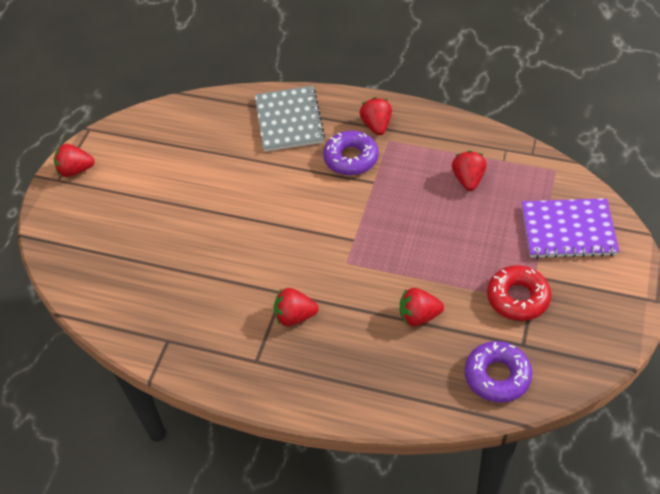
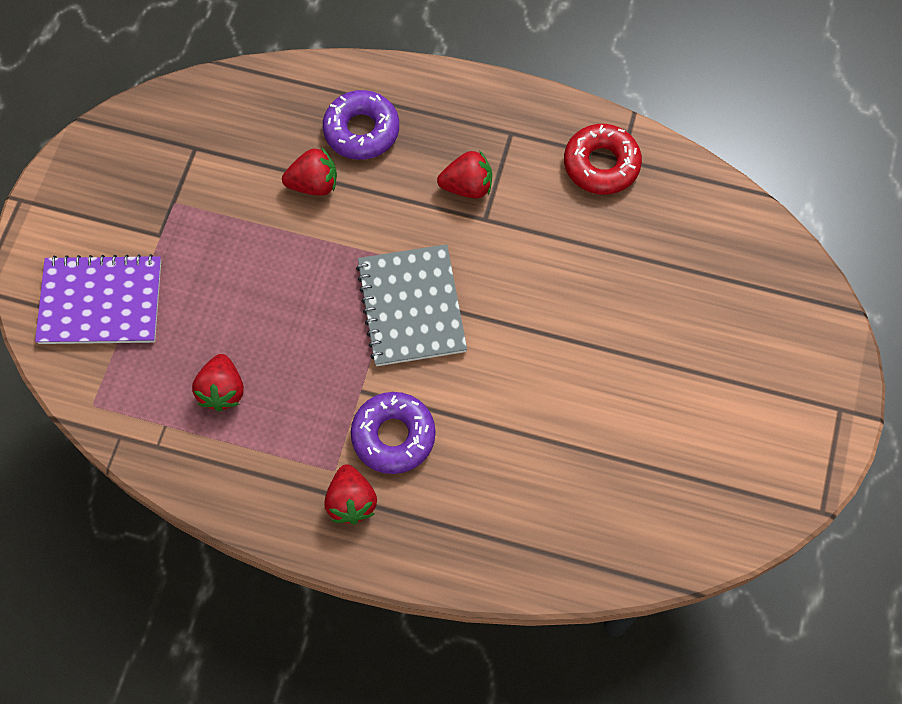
camera: 175 degrees right, 15 degrees up
(75, 170) = (818, 426): red strawberry -> none
(289, 120) = (493, 518): grey notebook -> grey notebook (411, 307)
(497, 376) = (231, 112): purple donut -> purple donut (361, 131)
(518, 298) = (188, 206): red donut -> red donut (601, 165)

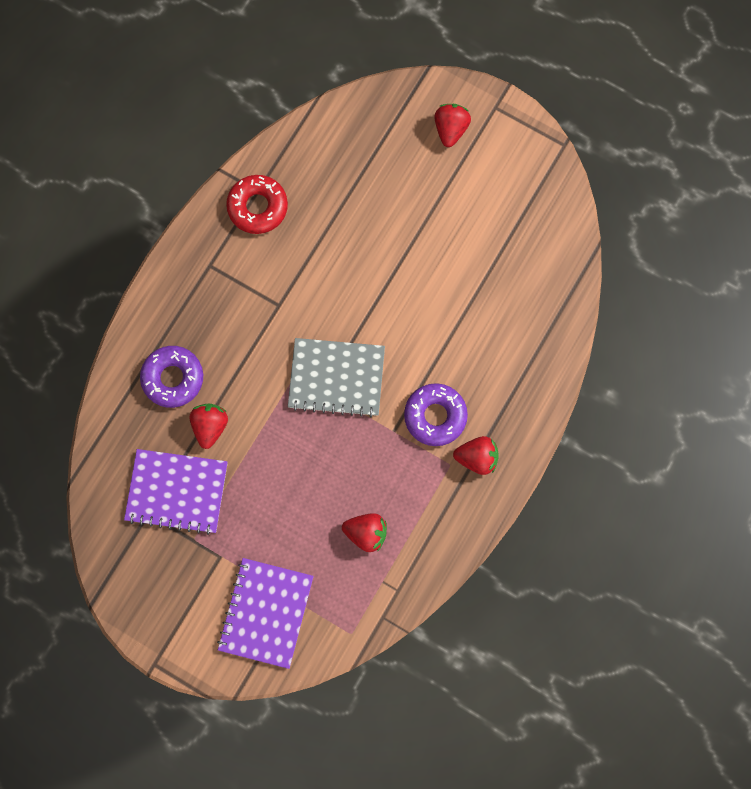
camera: 75 degrees left, 10 degrees up
(227, 170) = (177, 491): none -> purple notebook
(467, 186) = (247, 310): red strawberry -> red strawberry (450, 129)

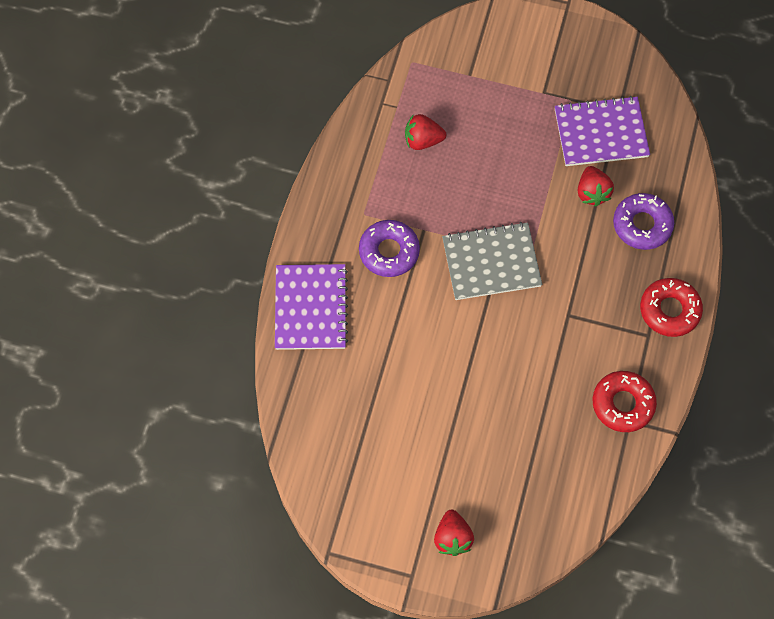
camera: 165 degrees right, 10 degrees down
(180, 284) = (669, 310): none -> red donut
(266, 613) = (489, 60): purple notebook -> purple notebook (311, 308)
(477, 458) = (340, 225): red strawberry -> none

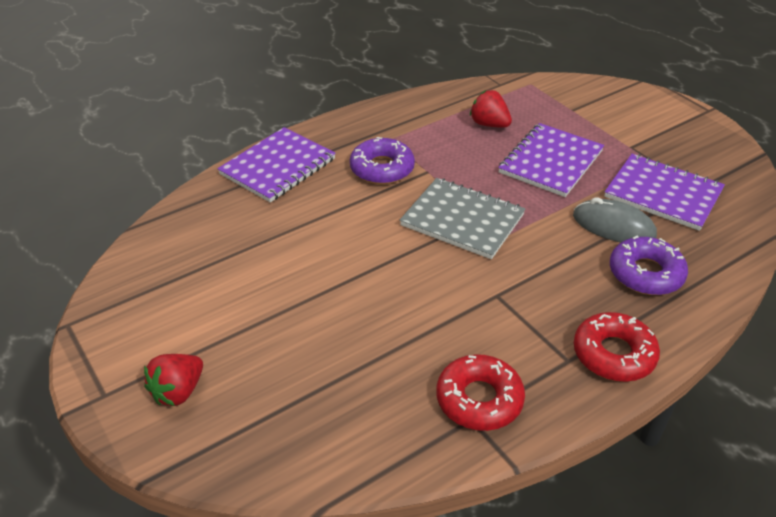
camera: 40 degrees right, 25 degrees down
(501, 153) = (550, 162): none -> purple notebook
(592, 193) = (613, 226): red strawberry -> grey mouse

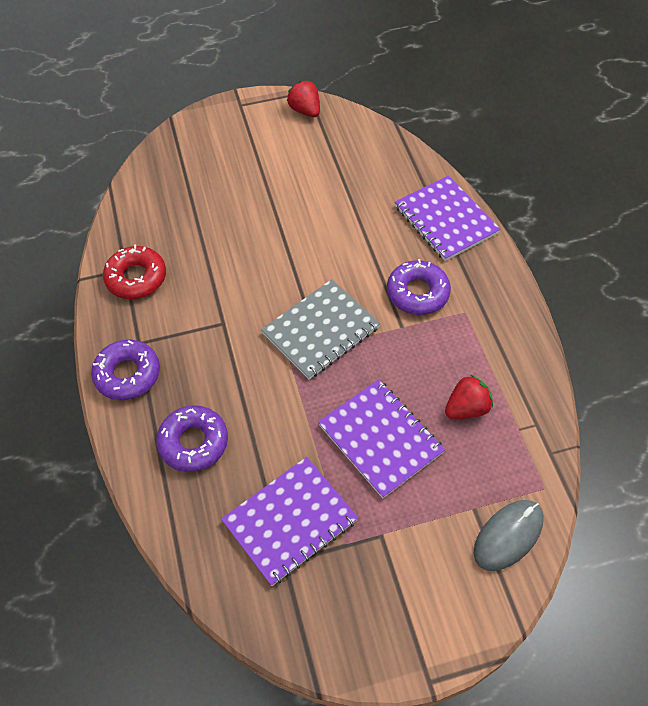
camera: 110 degrees right, 15 degrees up
(178, 391) = (225, 135): red strawberry -> red strawberry (305, 110)
(613, 226) = (263, 448): grey mouse -> grey mouse (508, 536)
(613, 354) = (127, 374): red donut -> purple donut

